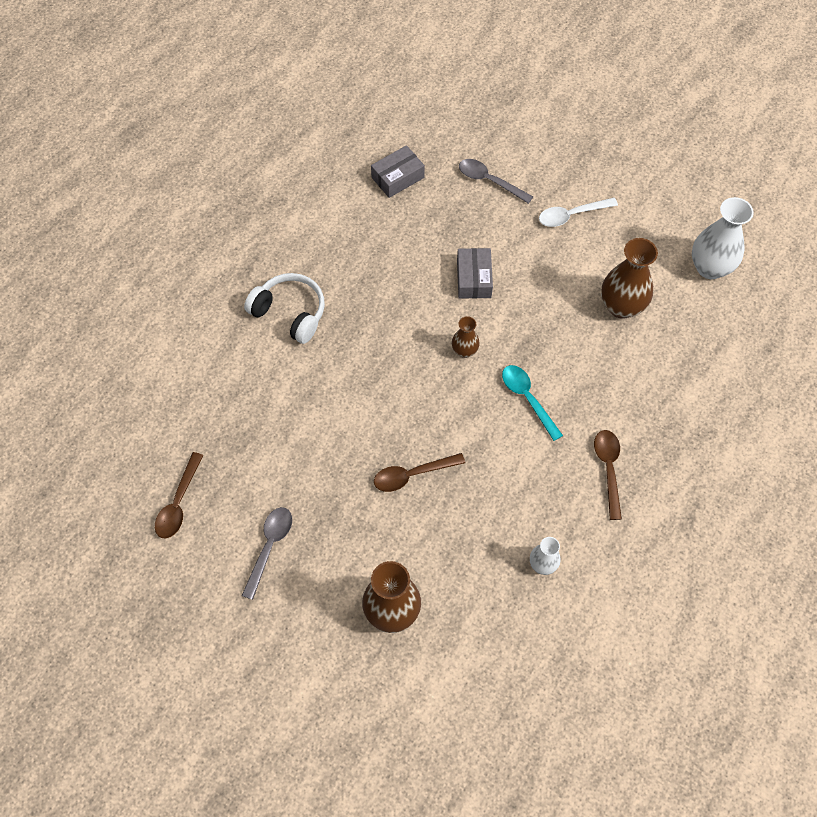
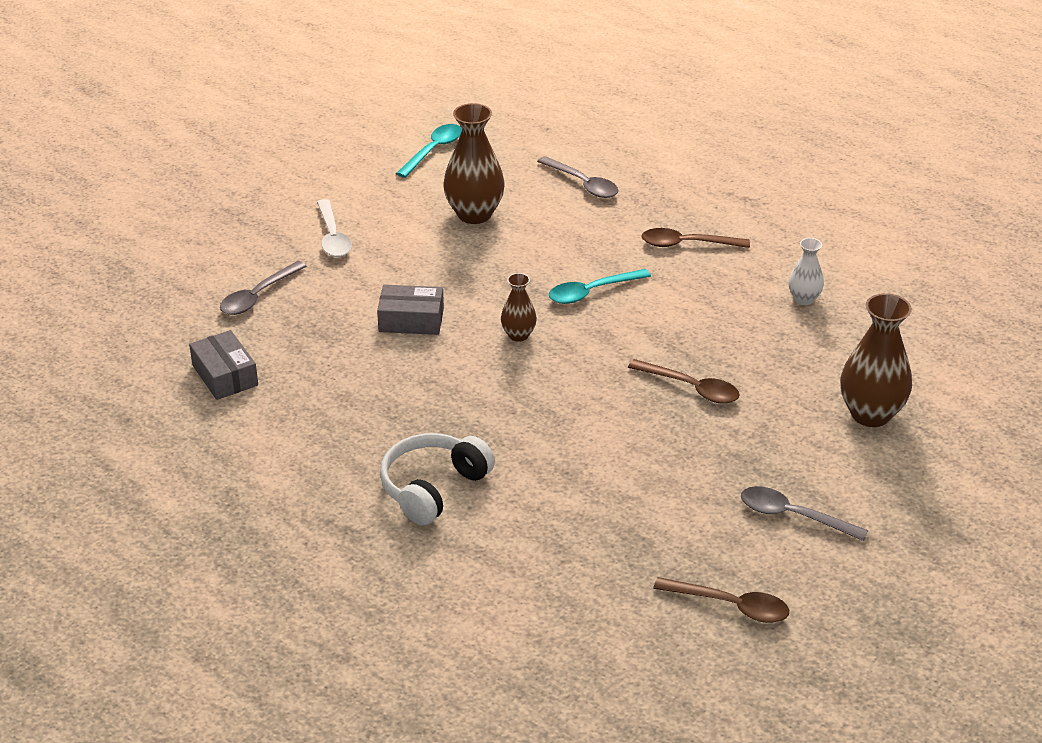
camera: 85 degrees left, 25 degrees down
(412, 475) = (691, 388): brown spoon -> brown spoon turned 45 degrees counterclockwise
(684, 383) = (582, 184): none -> grey spoon
(710, 267) = (433, 151): white vase -> turquoise spoon

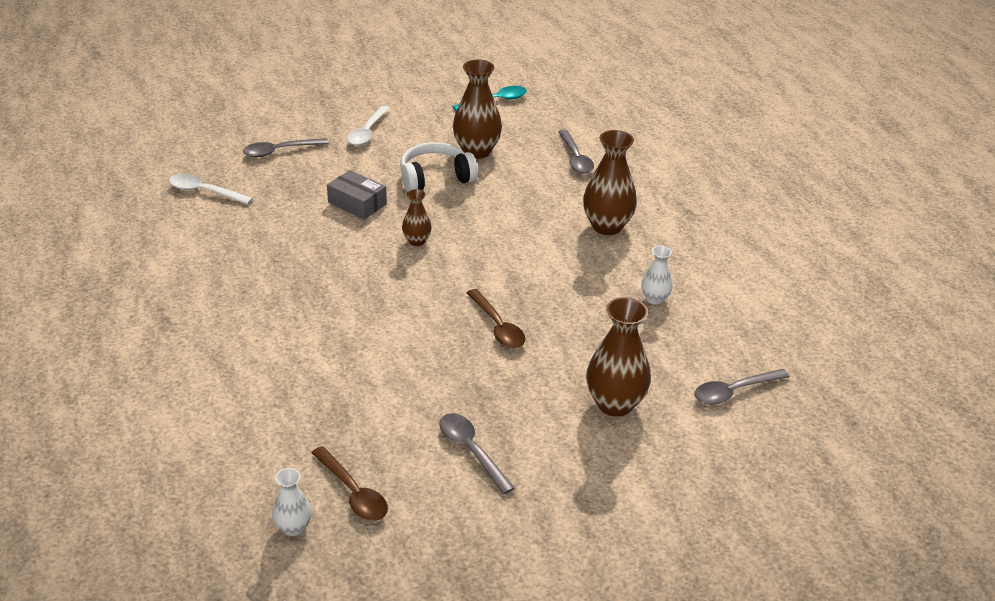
camera: 30 degrees right, 0 degrees up
(225, 375) = (204, 191): grey box -> white spoon
(433, 488) = (247, 317): white headphones -> white headphones (435, 178)
(592, 292) = (500, 232): turquoise spoon -> none
(687, 244) = (607, 226): brown spoon -> brown vase
(712, 664) = (293, 527): none -> white vase
(956, 357) = (734, 391): none -> grey spoon

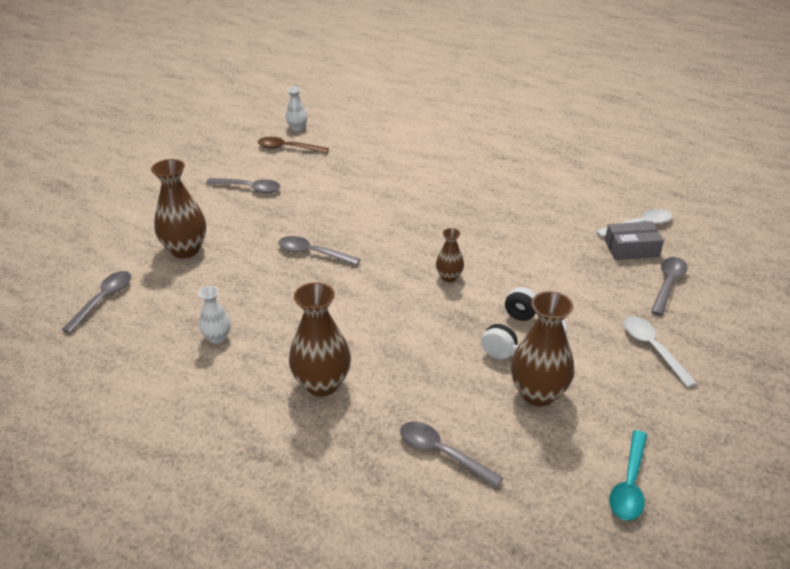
camera: 140 degrees right, 0 degrees up
(357, 203) = (536, 279): grey box -> grey box (631, 249)
(497, 326) = (313, 253): brown spoon -> grey spoon

